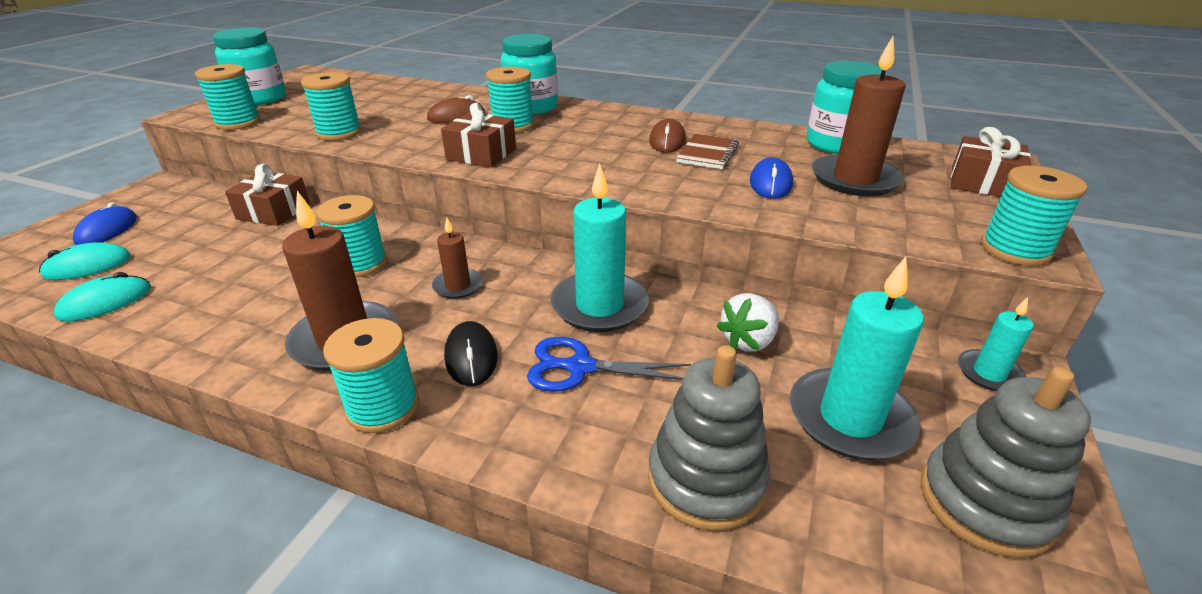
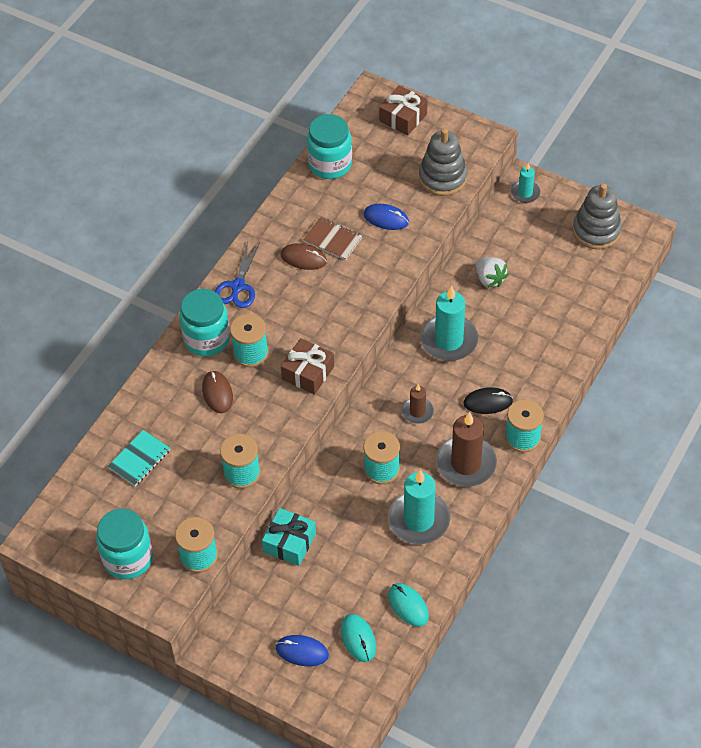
camera: 80 degrees left, 20 degrees up
(274, 211) = (289, 542): brown gift -> turquoise gift
(379, 94) = (139, 459): none -> turquoise notebook
(580, 367) = (502, 354): blue scissors -> blue scissors (238, 286)
(706, 480) = (578, 317): grey stacking toy -> grey stacking toy (442, 178)
(850, 418) = (548, 256): turquoise candle -> turquoise candle (419, 520)
(855, 179) = (388, 175): brown candle -> none
(1015, 250) = (480, 143): turquoise spool -> none

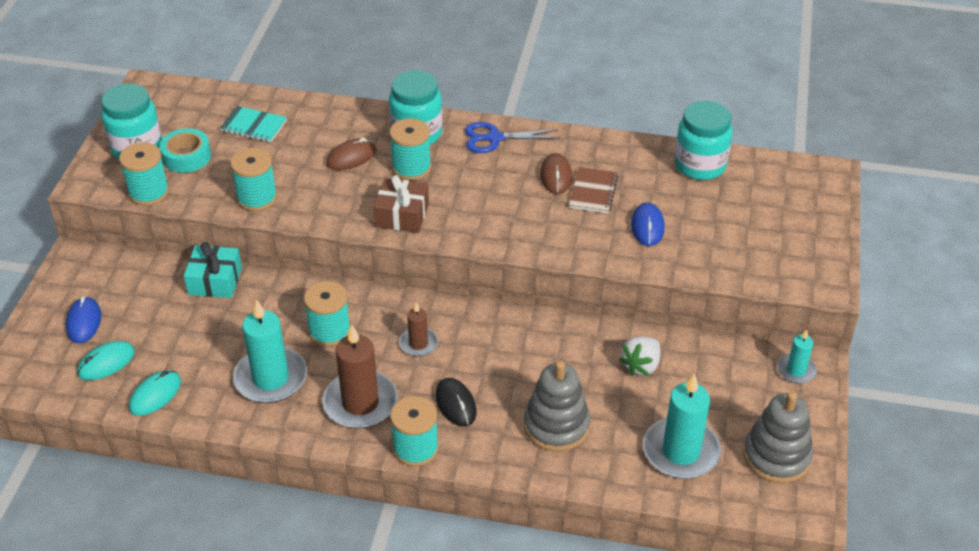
camera: 70 degrees right, 10 degrees down
(160, 519) = (186, 156): none -> turquoise tape
(403, 117) = (808, 206): brown gift -> none
(442, 178) = (737, 260): grey stacking toy -> grey stacking toy (556, 426)
(449, 340) = (531, 348): turquoise candle -> turquoise candle (681, 451)

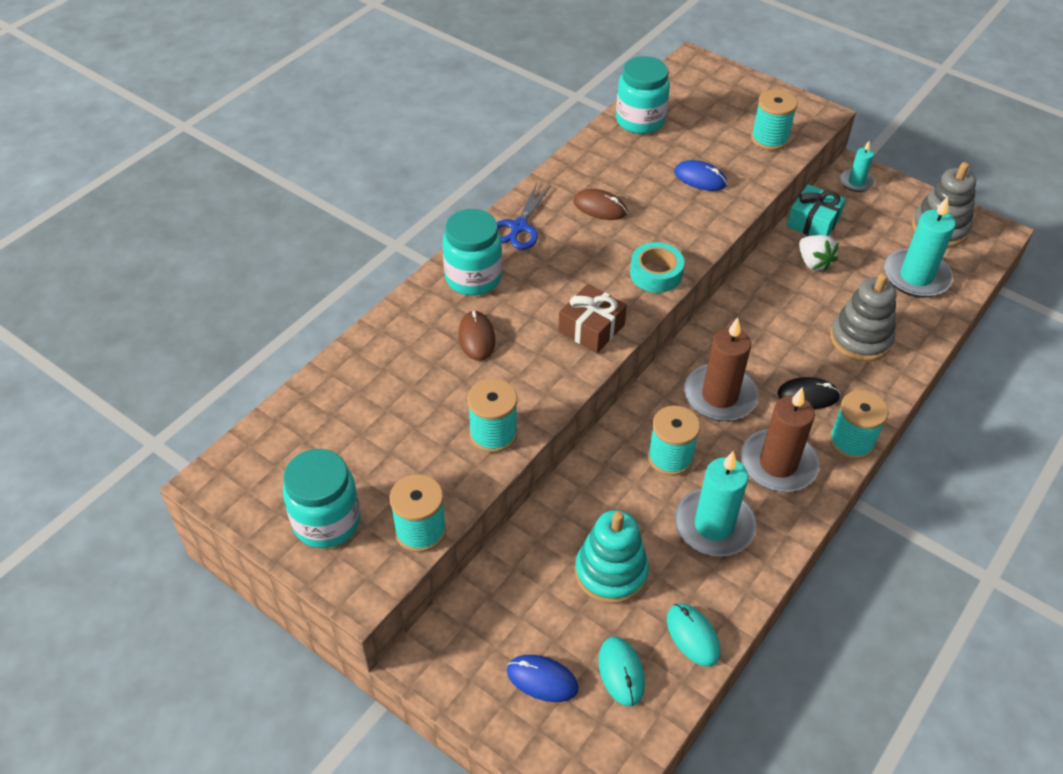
camera: 65 degrees left, 5 degrees up
(186, 156) = (378, 477): turquoise tape -> turquoise tape (656, 273)
(195, 330) = (611, 572): none -> turquoise stacking toy
(215, 281) = (543, 532): turquoise gift -> turquoise gift (813, 222)
(254, 126) = (366, 401): turquoise notebook -> none
(411, 168) = (524, 298): turquoise spool -> turquoise spool (769, 139)
(418, 343) = (719, 396): brown candle -> brown candle, size x1.85
(593, 192) = (636, 193): brown notebook -> none

